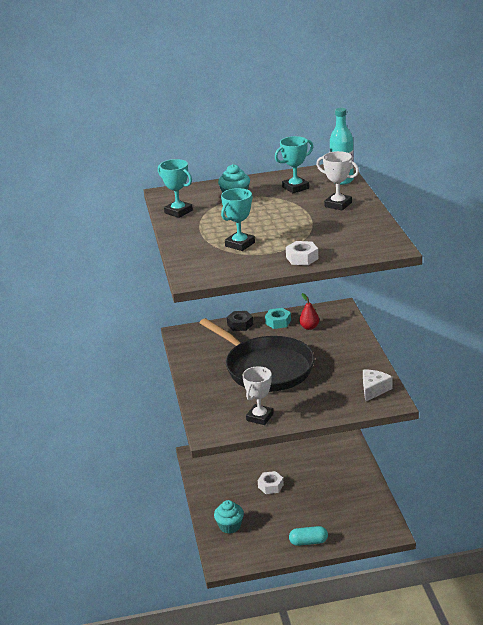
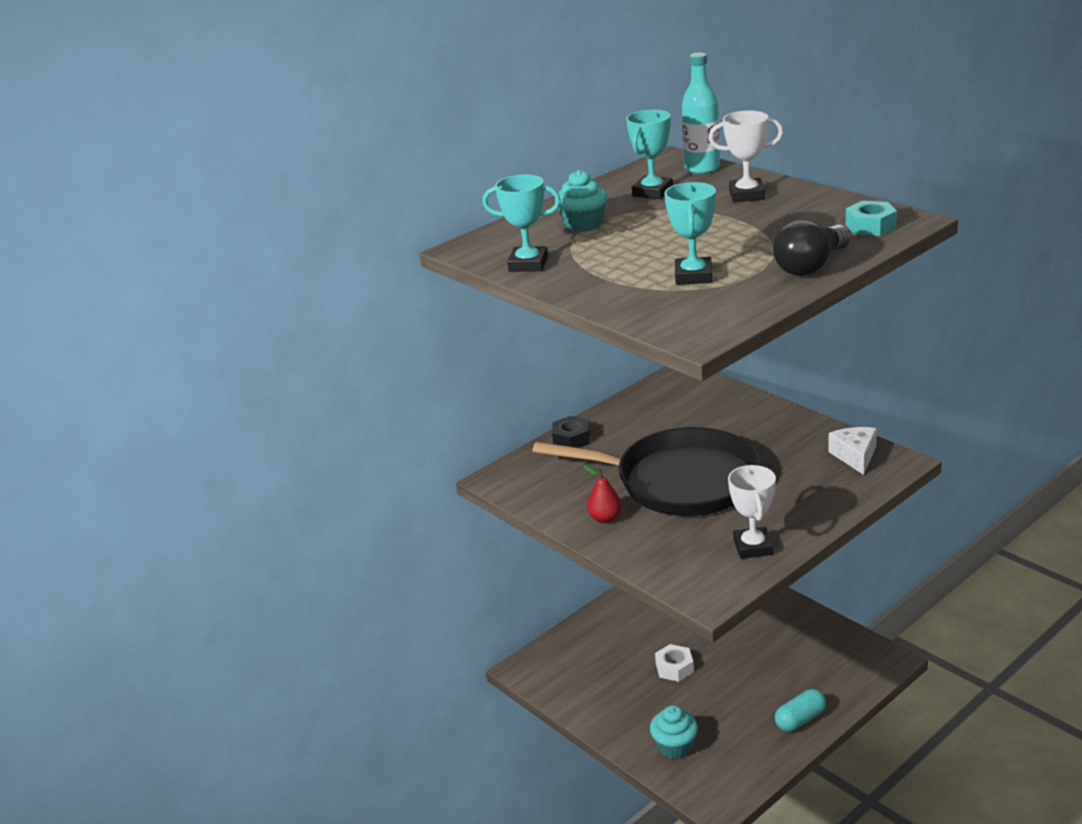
camera: 30 degrees left, 0 degrees up
(278, 322) = (621, 418): turquoise nut -> turquoise nut (870, 226)
(302, 258) = (811, 266): white nut -> black light bulb
(309, 327) = (672, 410): red pear -> red pear (605, 518)

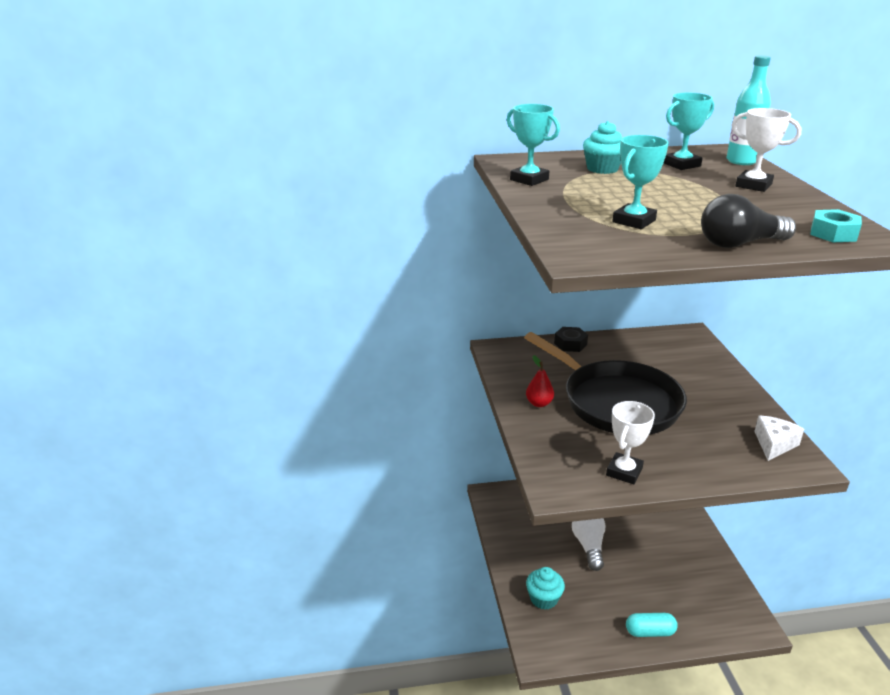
camera: 30 degrees right, 0 degrees up
(674, 668) = (589, 546): white nut -> white light bulb

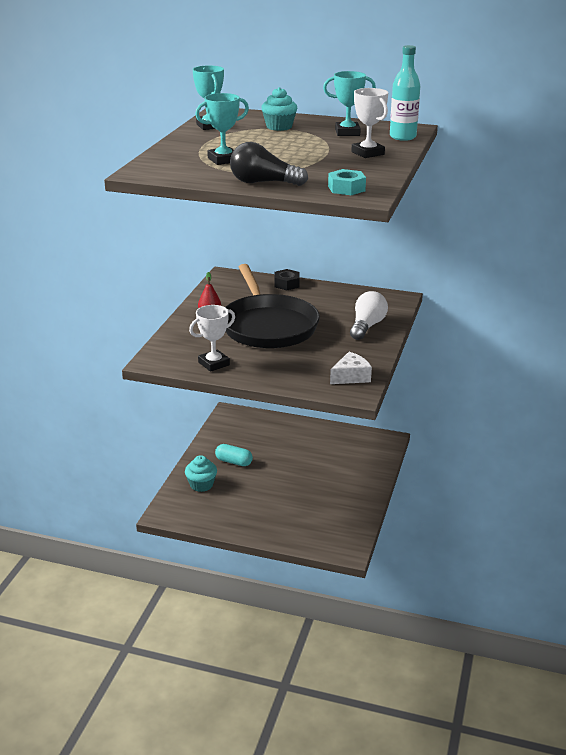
camera: 25 degrees right, 0 degrees up
(589, 546) = (271, 465): white light bulb -> white light bulb (367, 326)
(650, 632) = (259, 527): turquoise capsule -> turquoise capsule (234, 462)

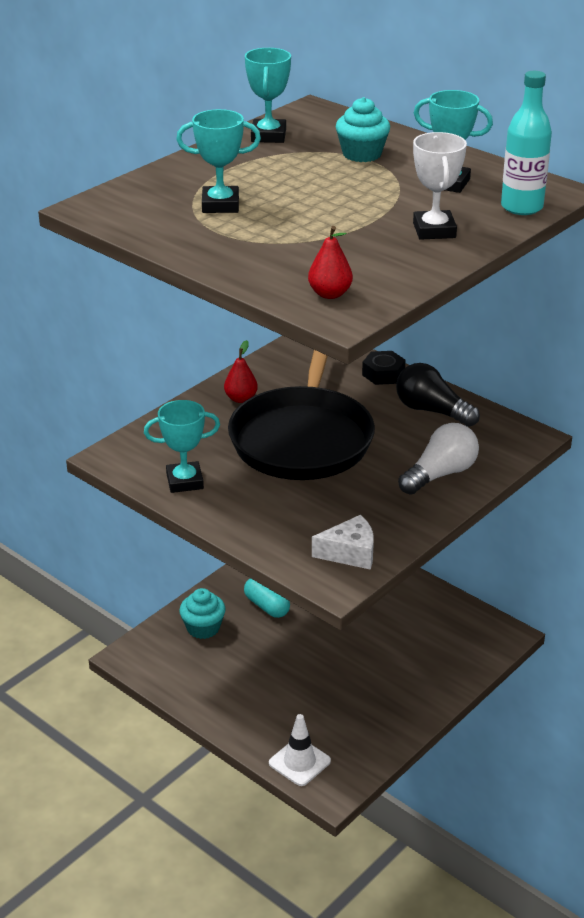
camera: 25 degrees right, 5 degrees up
(214, 363) = (184, 481): white trophy -> turquoise trophy
(263, 183) = (228, 259): black light bulb -> black light bulb (432, 411)
(318, 541) = (299, 762): none -> white traffic cone
(346, 188) = (330, 294): turquoise nut -> red pear

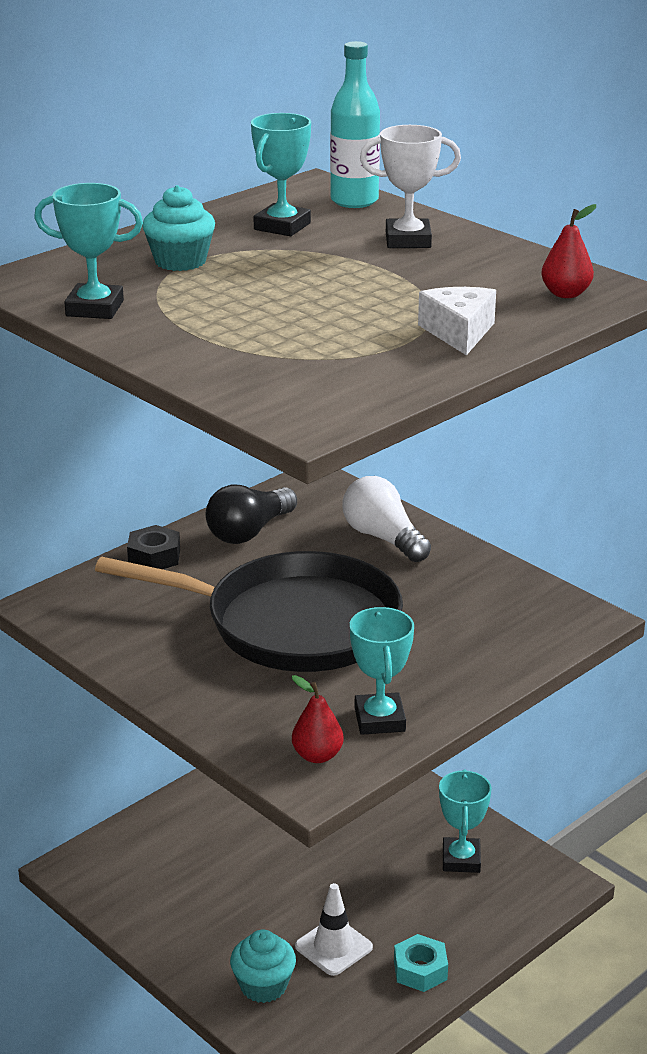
camera: 85 degrees left, 5 degrees down
(220, 205) = (317, 341): turquoise trophy -> turquoise trophy (461, 859)
(223, 706) = (420, 970): none -> turquoise nut
(241, 399) = (184, 668): red pear -> red pear (317, 756)
(266, 606) = (229, 919): turquoise capsule -> none
(299, 762) = (518, 906): white traffic cone -> white traffic cone (333, 947)
(350, 553) = (532, 605): white cheese -> white cheese (459, 332)

